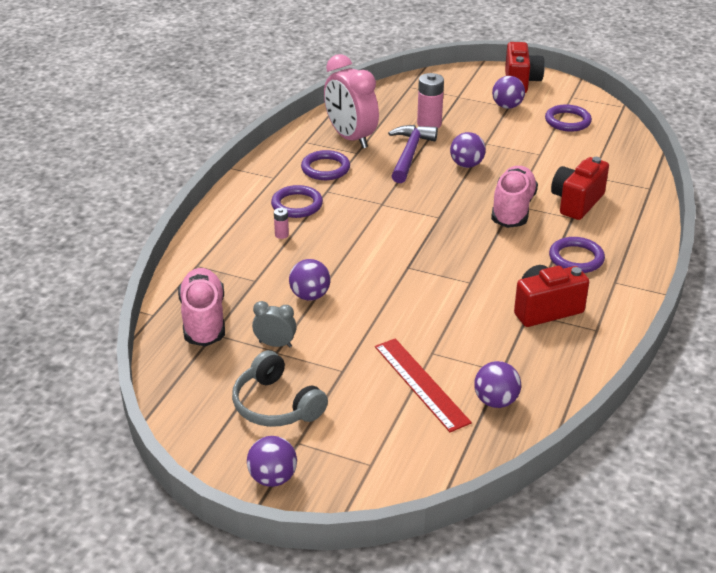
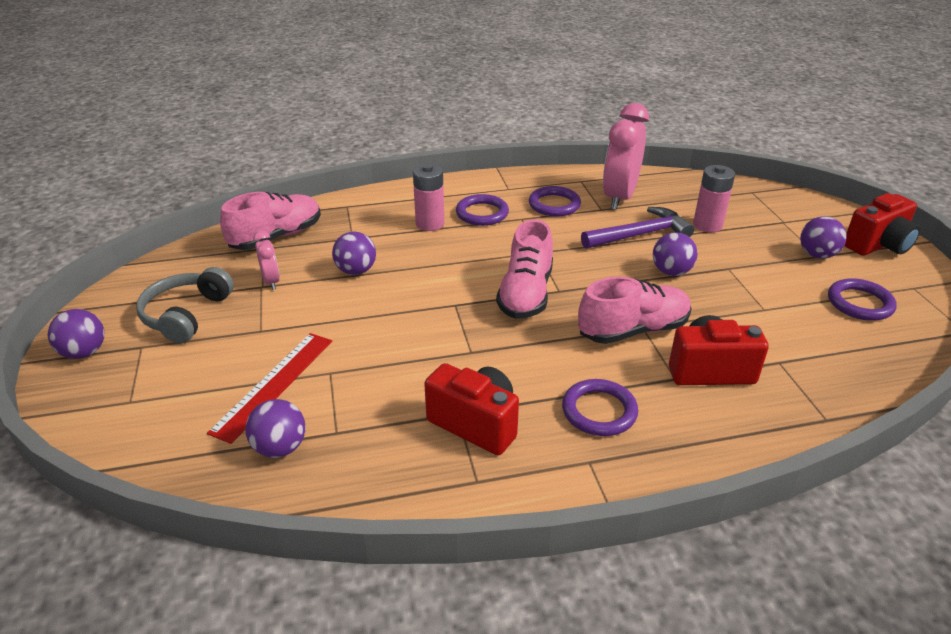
camera: 55 degrees right, 0 degrees up
(275, 344) = (271, 281): grey clock -> pink clock
(281, 235) = (430, 224): pink battery -> pink battery, size x2.05
(428, 232) = (526, 294): none -> pink shoe

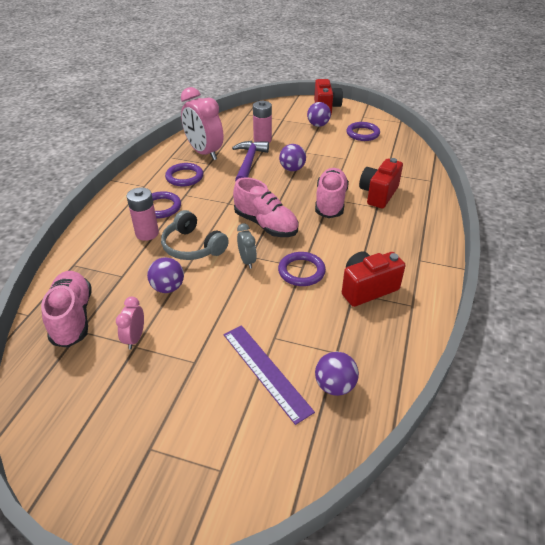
camera: 60 degrees left, 5 degrees up
(84, 352) = (122, 497): purple ball -> none
(186, 315) = (131, 405): grey headphones -> grey headphones (192, 246)
(271, 281) = (135, 338): pink clock -> pink clock turned 90 degrees counterclockwise
(274, 384) = (266, 371): red ruler -> purple ruler
(444, 305) = (247, 261): none -> grey clock
(599, 411) = (385, 241): purple ring -> purple ring (301, 271)

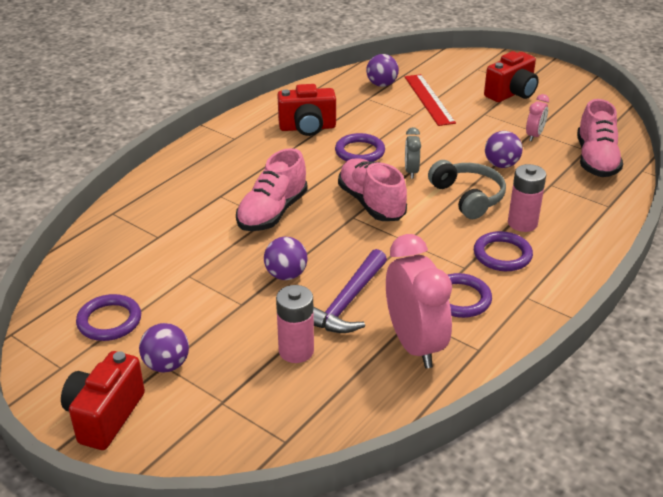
camera: 160 degrees left, 5 degrees down
(266, 371) = (429, 99): purple ruler -> red ruler
(378, 194) = (202, 210): red camera -> red camera (511, 94)

